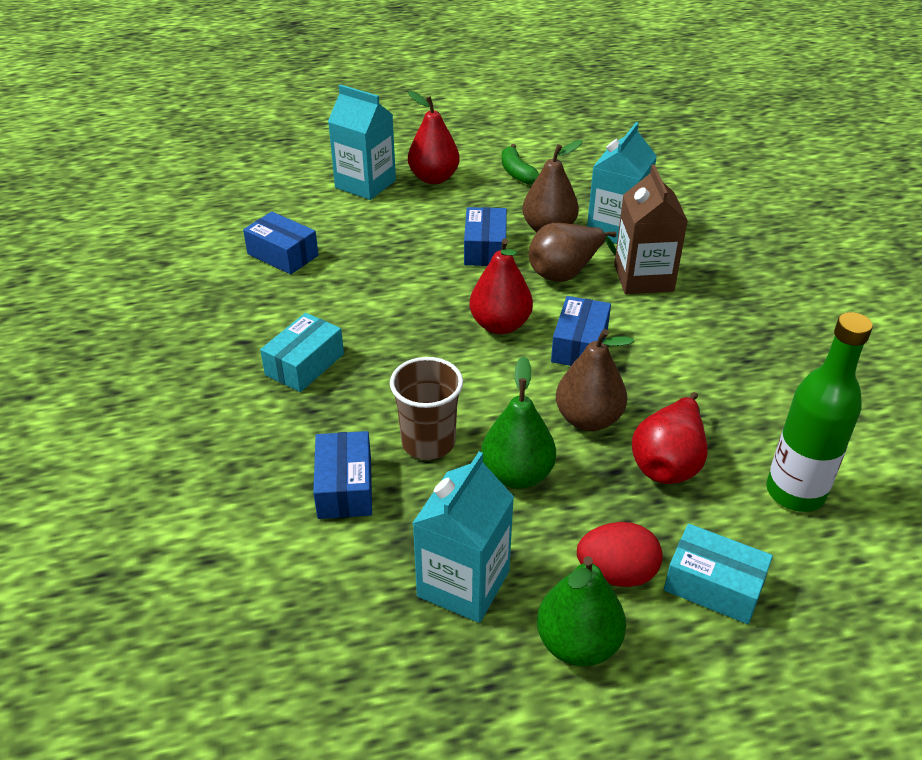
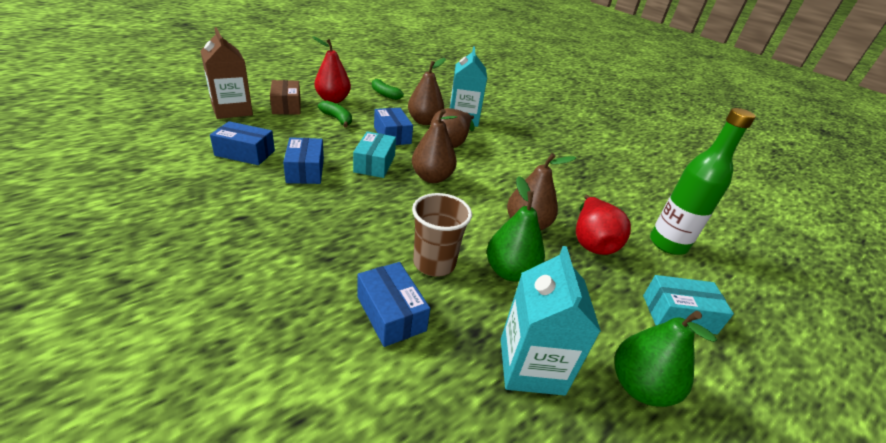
camera: 30 degrees left, 5 degrees down
(304, 364) = (304, 225): turquoise box -> turquoise box (374, 164)
(365, 184) = (286, 106): turquoise carton -> brown box
(422, 213) = (337, 119): none -> green banana
(500, 325) = (432, 178): red pear -> brown pear
(579, 345) = (489, 182): blue box -> blue box (305, 170)
(616, 573) = (621, 324): red egg -> none
(643, 278) = (497, 141): brown carton -> brown carton (232, 110)

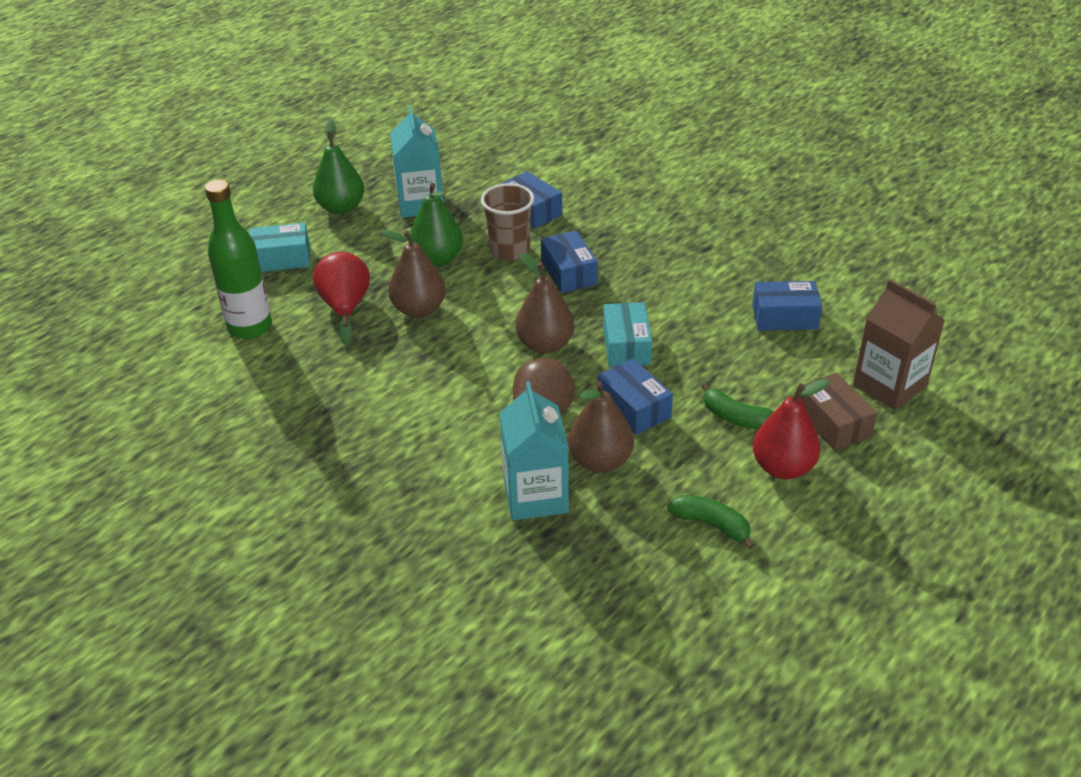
camera: 175 degrees right, 5 degrees up
(305, 170) = (697, 313): blue box -> blue box (569, 273)

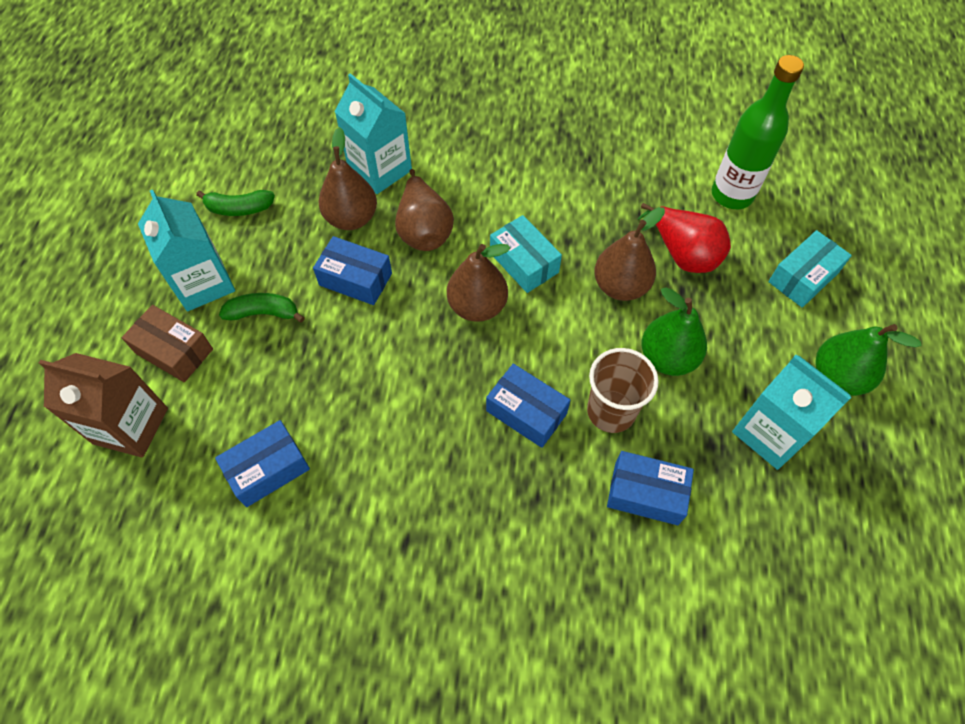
camera: 145 degrees right, 20 degrees up
(626, 346) = (404, 343): turquoise box -> turquoise box (524, 262)
(783, 467) = (203, 283): red pear -> turquoise carton

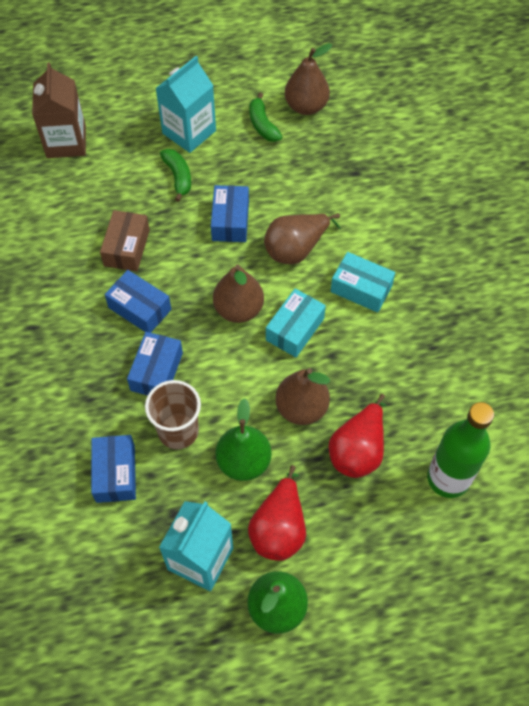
camera: 70 degrees right, 0 degrees up
(174, 351) = (128, 140): brown box -> brown box (127, 248)
(268, 469) = (59, 228): blue box -> blue box (139, 308)
(351, 218) = (286, 197): brown pear -> brown pear (306, 106)
(380, 169) = (343, 198): turquoise carton -> none
(752, 348) = (279, 528): none -> red pear
(803, 277) = (376, 560): turquoise box -> turquoise box (361, 289)

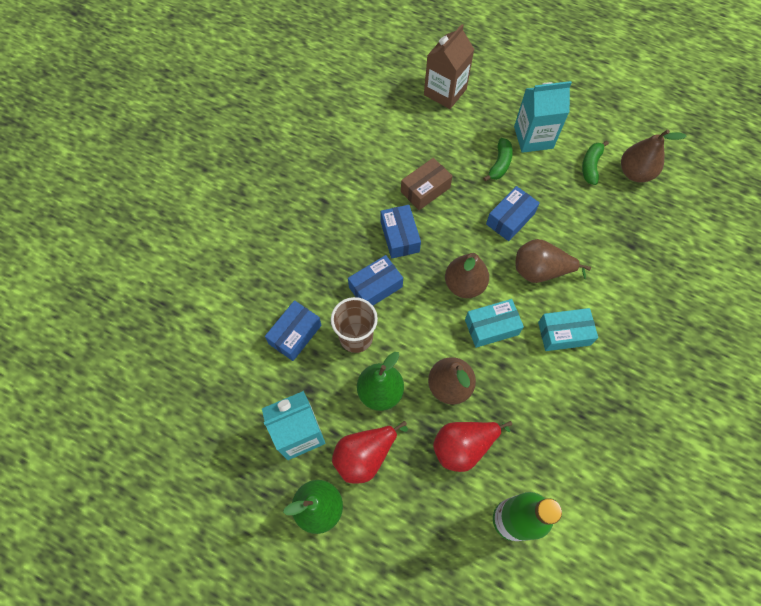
camera: 40 degrees right, 5 degrees up
(361, 289) = (564, 333): turquoise box -> turquoise box turned 75 degrees counterclockwise

